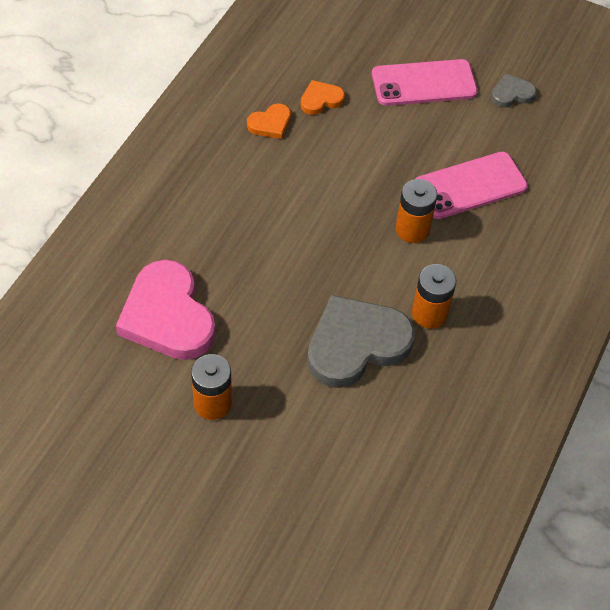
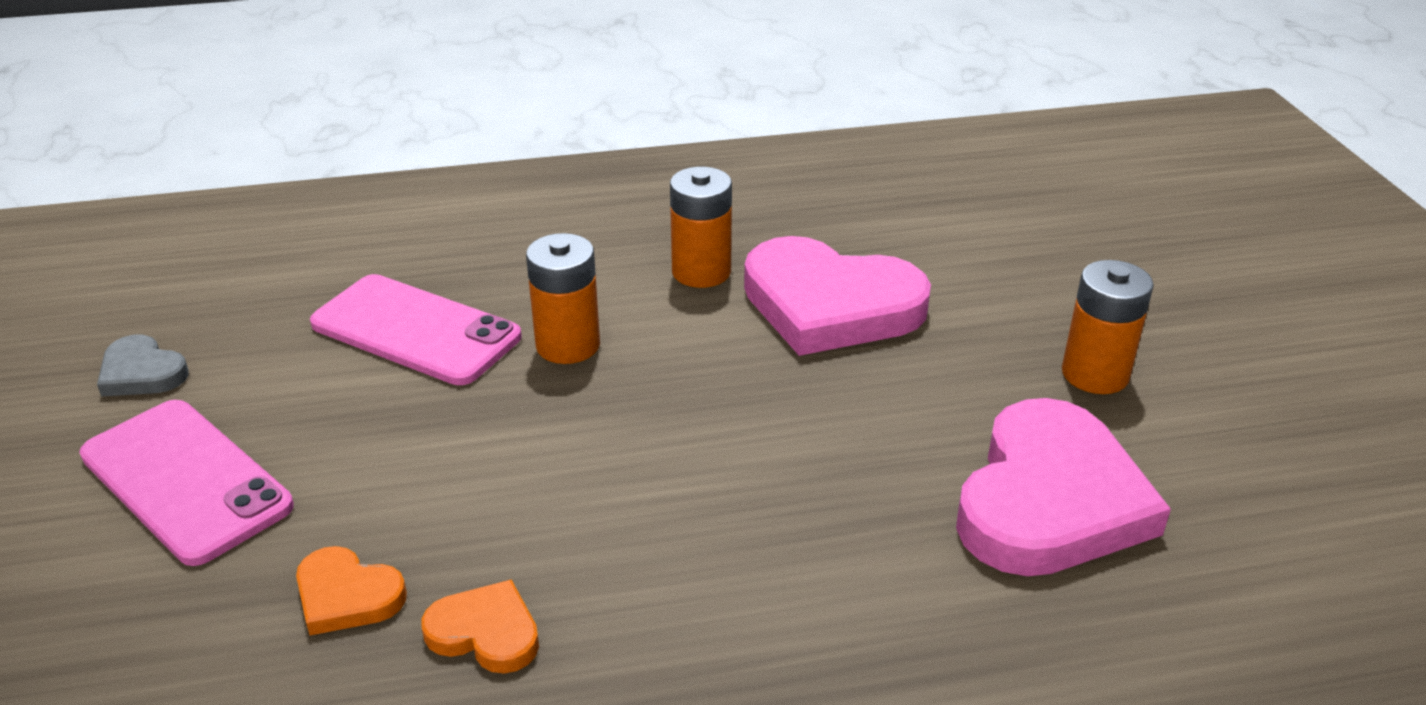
camera: 125 degrees left, 20 degrees down
(356, 344) = (830, 305): grey heart -> pink heart

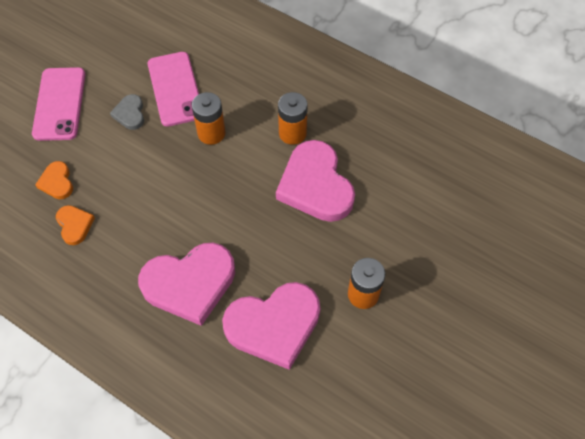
camera: 45 degrees right, 25 degrees up
(142, 372) = (87, 47): grey heart -> grey heart (130, 114)
(838, 551) = (190, 284): none -> pink heart

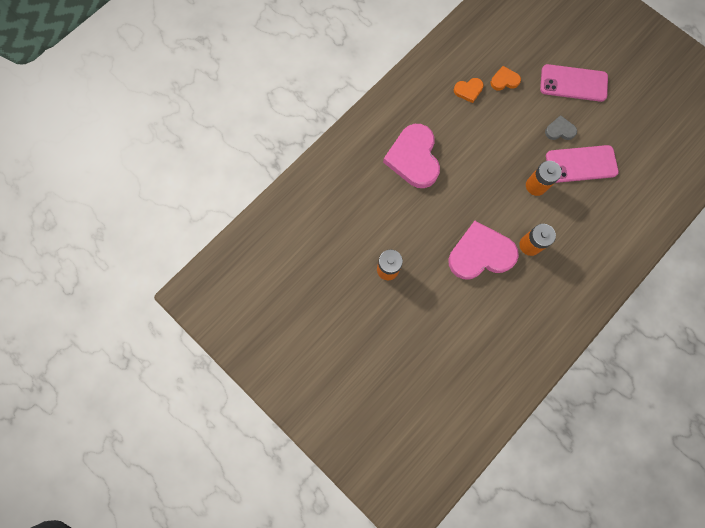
camera: 100 degrees right, 15 degrees up
(274, 325) = (375, 207): pink heart -> none

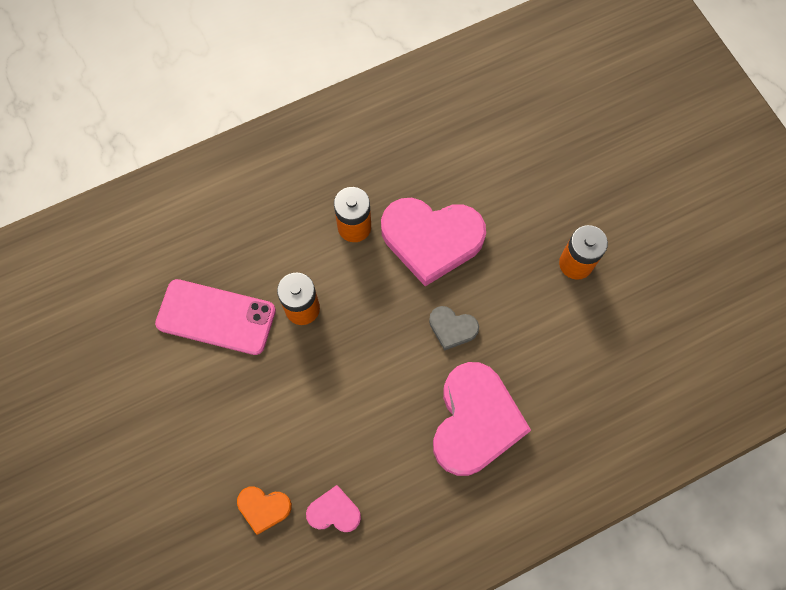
camera: 160 degrees left, 5 degrees down
(468, 90) = (334, 511): orange heart -> pink heart
(559, 130) = (219, 383): grey heart -> grey heart (452, 328)
(573, 83) = (151, 458): pink phone -> none

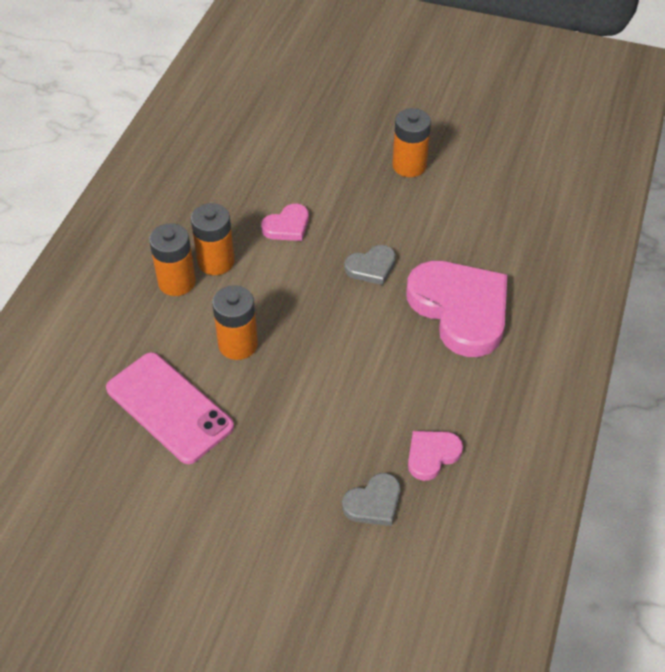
camera: 45 degrees left, 20 degrees down
(216, 317) = (169, 407): pink phone -> pink phone turned 75 degrees clockwise
(264, 508) = (373, 503): orange heart -> grey heart
(313, 221) = (177, 282): none -> orange battery
(431, 239) = (287, 226): pink heart -> pink heart, size x0.47

